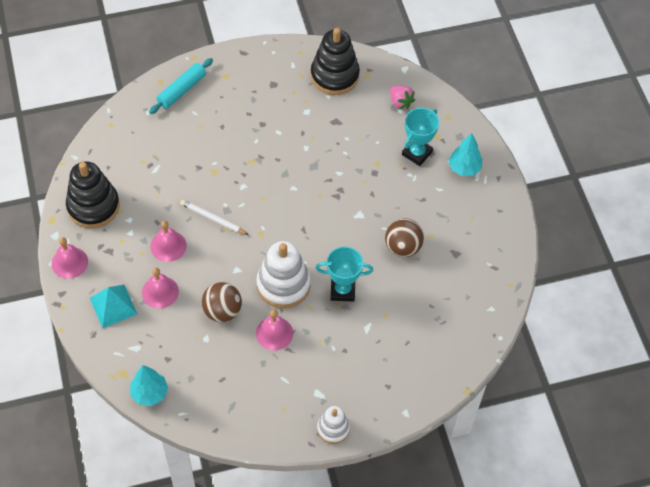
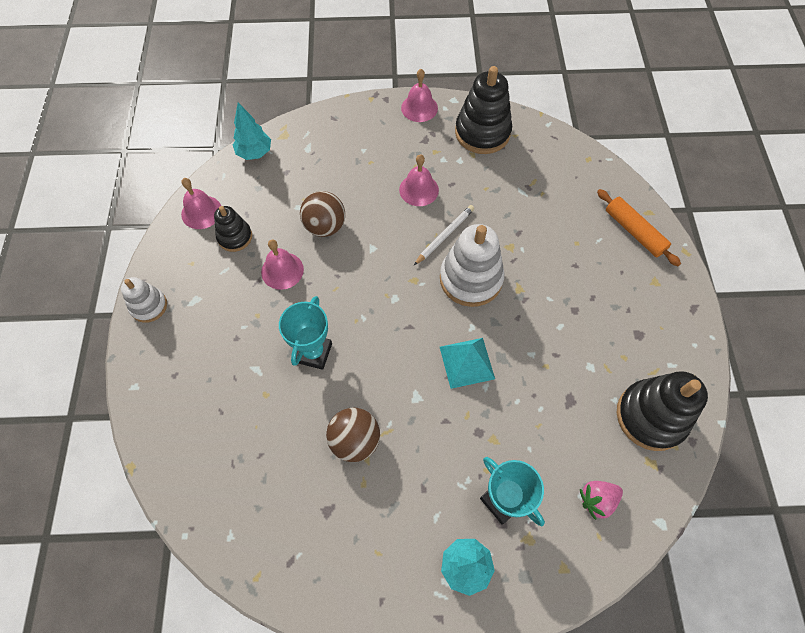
camera: 105 degrees right, 5 degrees up
(113, 306) = (360, 136): turquoise pyramid -> turquoise pyramid (467, 362)
(160, 292) = (364, 175): pink bell -> pink bell (201, 212)
(182, 90) = (634, 232): turquoise rolling pin -> orange rolling pin
(249, 381) = (235, 237): none -> black stacking toy
(283, 284) = (340, 291): white stacking toy -> white stacking toy (470, 279)

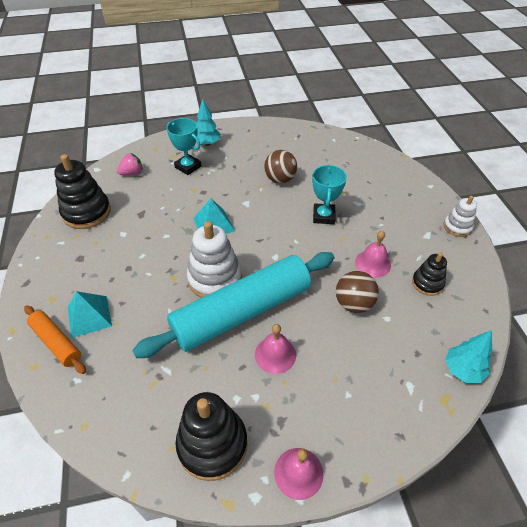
camera: 170 degrees right, 15 degrees down
(201, 212) = (471, 300): pink bell -> none
(444, 235) = (242, 311): white pencil -> turquoise rolling pin
(607, 255) = (89, 316): none -> turquoise pyramid

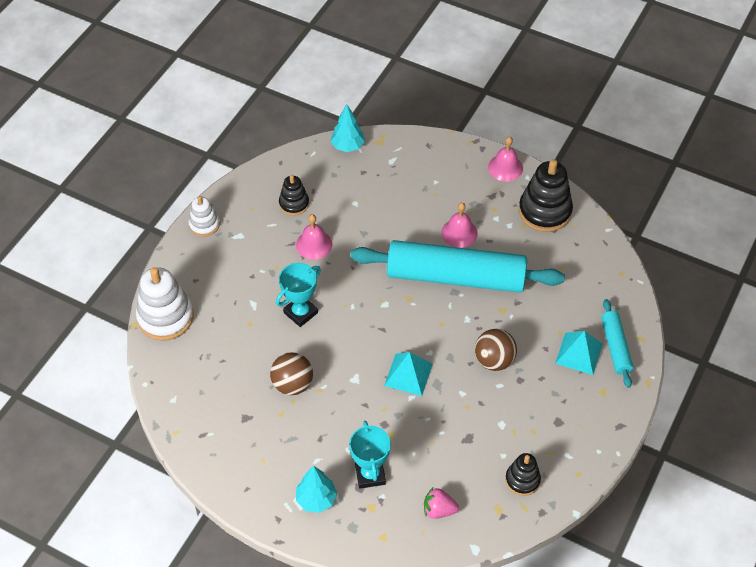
camera: 140 degrees left, 5 degrees up
(57, 342) = (615, 347): orange rolling pin -> turquoise rolling pin
(86, 212) = (522, 480): black stacking toy -> black stacking toy, size x0.57
(215, 279) = (453, 318): white stacking toy -> white stacking toy (165, 317)
(353, 304) = (366, 227): brown ball -> brown ball (494, 360)

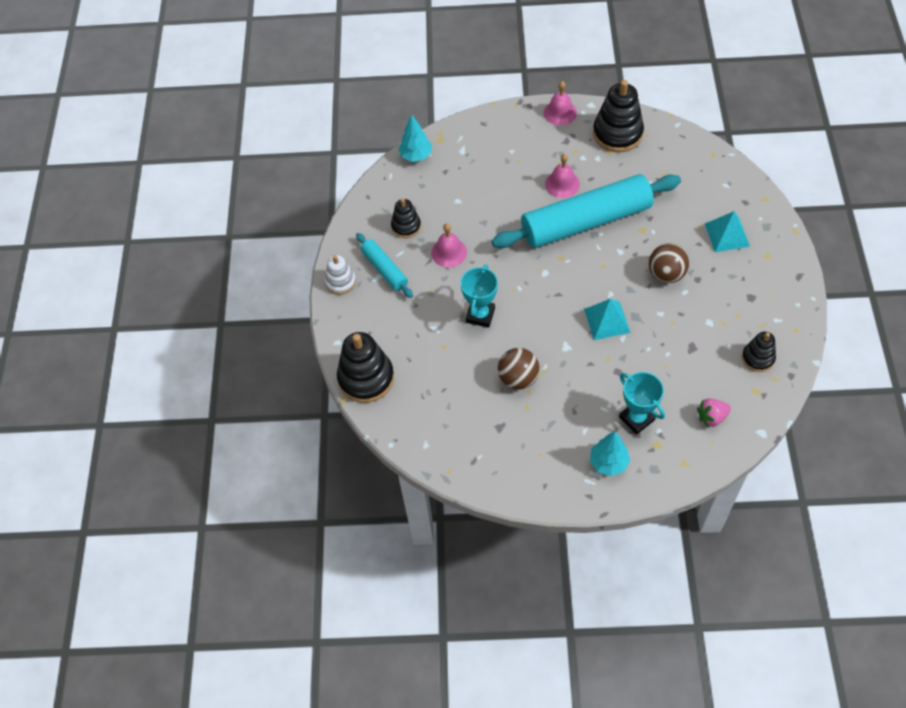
camera: 25 degrees left, 5 degrees up
(165, 317) = (366, 378): white stacking toy -> black stacking toy
(615, 347) = (751, 215): turquoise rolling pin -> turquoise rolling pin (384, 269)

